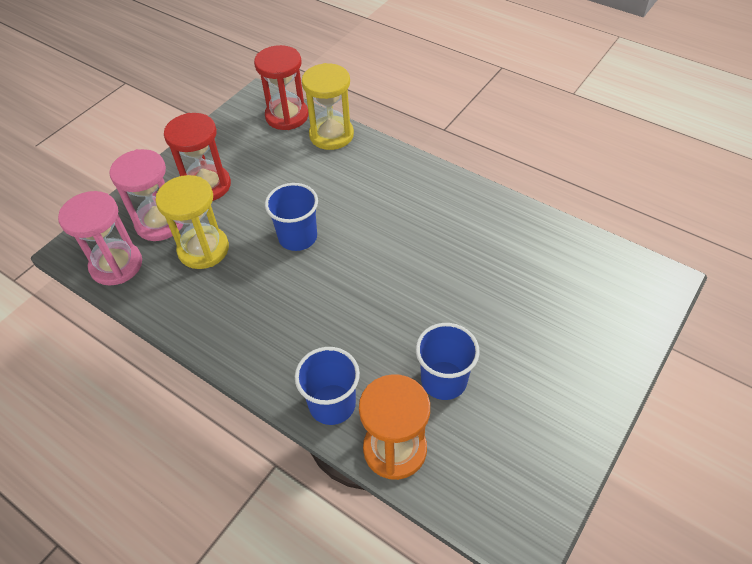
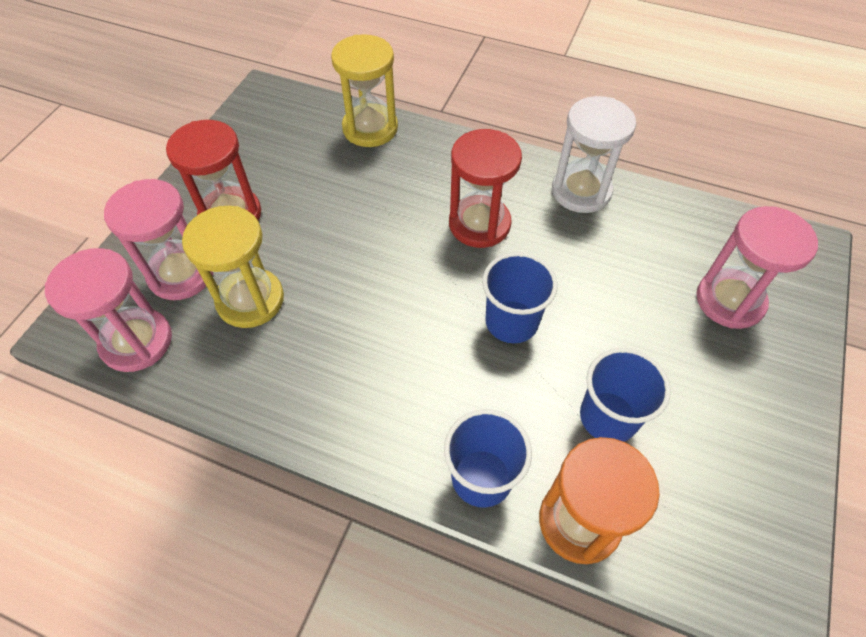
camera: 15 degrees left, 5 degrees up
(287, 116) = (307, 112): red hourglass -> red hourglass (479, 224)
(298, 237) = (368, 264): blue cup -> blue cup (511, 322)
(484, 207) = (581, 191): none -> white hourglass
(576, 311) = (729, 300): none -> pink hourglass

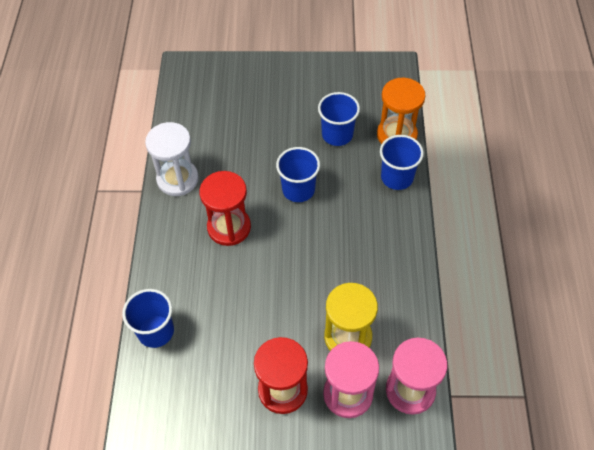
camera: 110 degrees left, 0 degrees up
(370, 128) = (156, 331): yellow hourglass -> blue cup
(729, 300) = (239, 96): pink hourglass -> none

